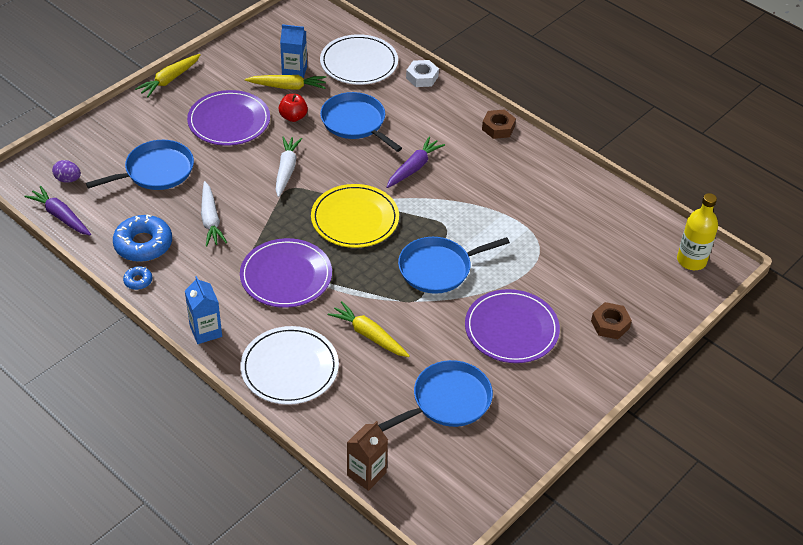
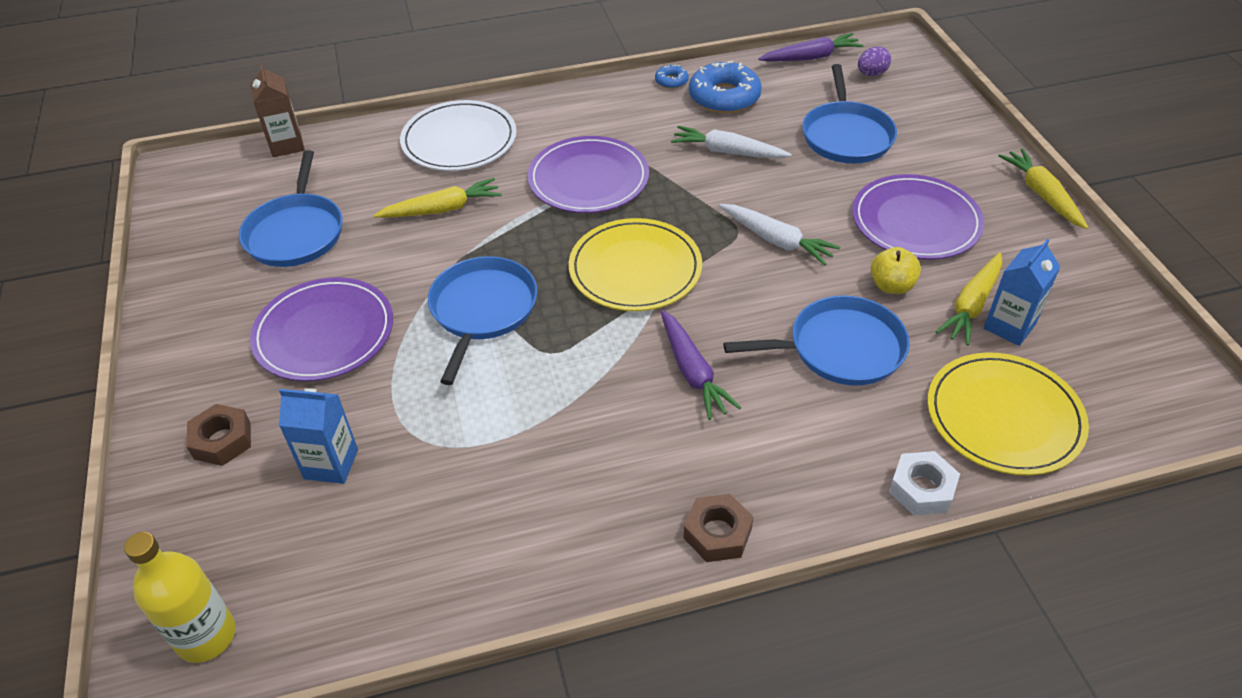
camera: 125 degrees right, 0 degrees up
(206, 331) = (562, 103): blue carton -> blue carton (331, 464)
(293, 117) = (891, 286): red apple -> yellow apple
(359, 63) = (1004, 417): white plate -> yellow plate

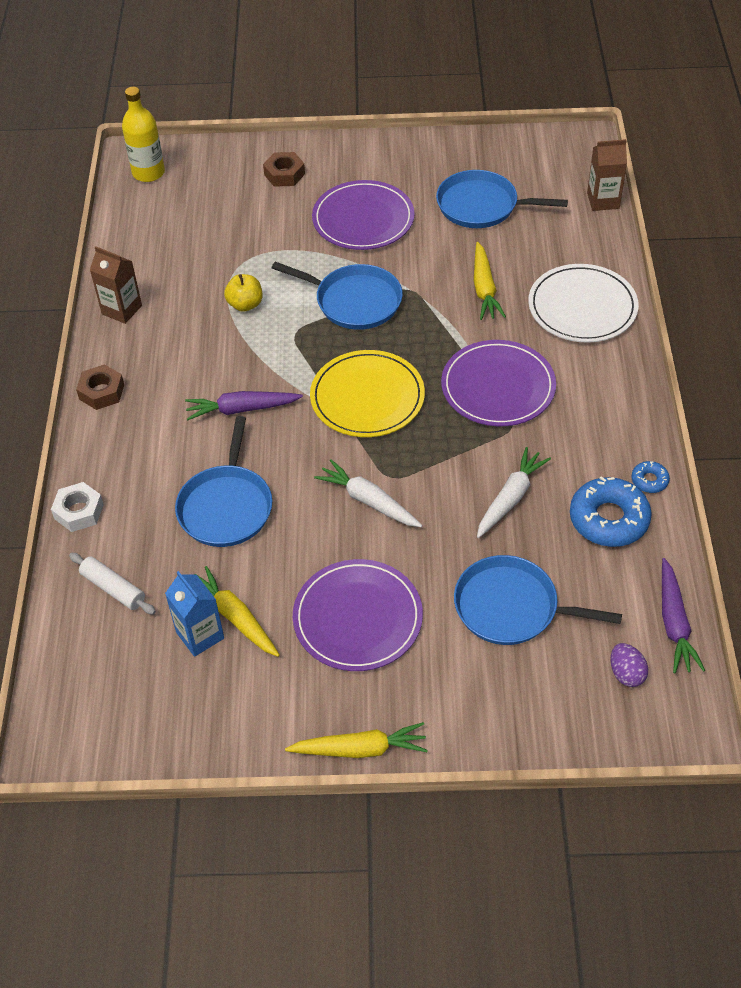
camera: 105 degrees right, 5 degrees up
(331, 464) = (243, 220): blue carton -> none
(549, 563) = (122, 310): none -> brown carton
(776, 240) = (368, 501): white carrot -> white carrot turned 75 degrees clockwise
(891, 286) = (281, 566): yellow apple -> yellow apple (245, 304)
(1004, 417) = (113, 589): yellow plate -> white rolling pin

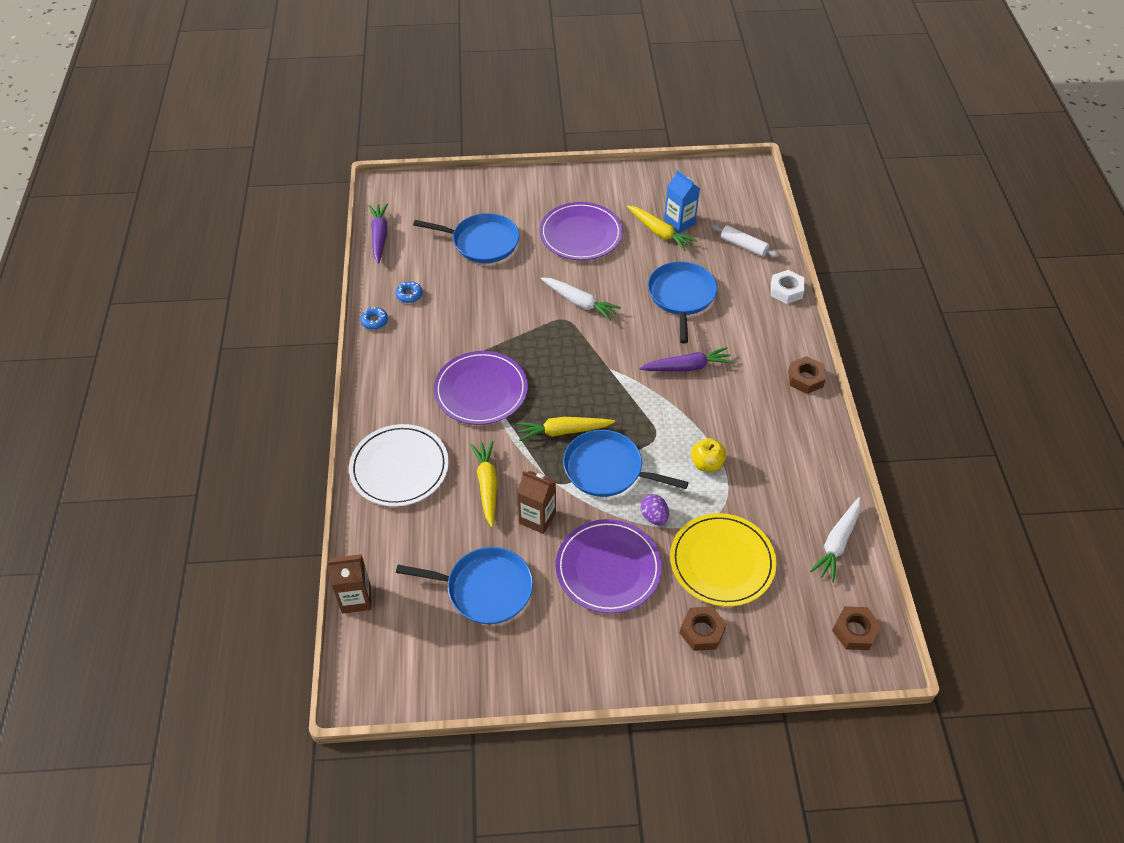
camera: 175 degrees right, 0 degrees up
(122, 310) = (818, 456): brown carton -> brown carton (537, 518)
(148, 173) = (855, 631): yellow bottle -> brown nut
(360, 749) = (573, 174): yellow carrot -> yellow carrot (563, 431)
(367, 397) = (587, 379): yellow plate -> yellow plate (722, 562)
(510, 498) = (477, 307): white carrot -> white carrot (837, 543)
(608, 519) = (409, 295): blue donut -> blue donut, size x0.48
(626, 673) = (415, 211): purple egg -> purple egg (654, 517)

